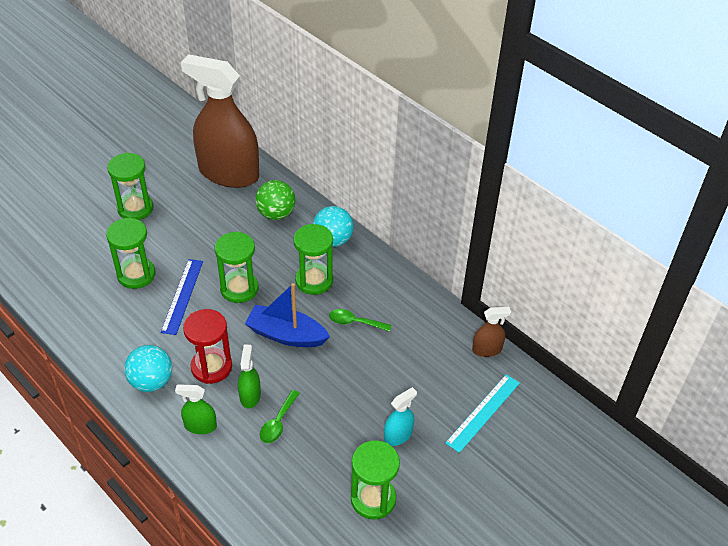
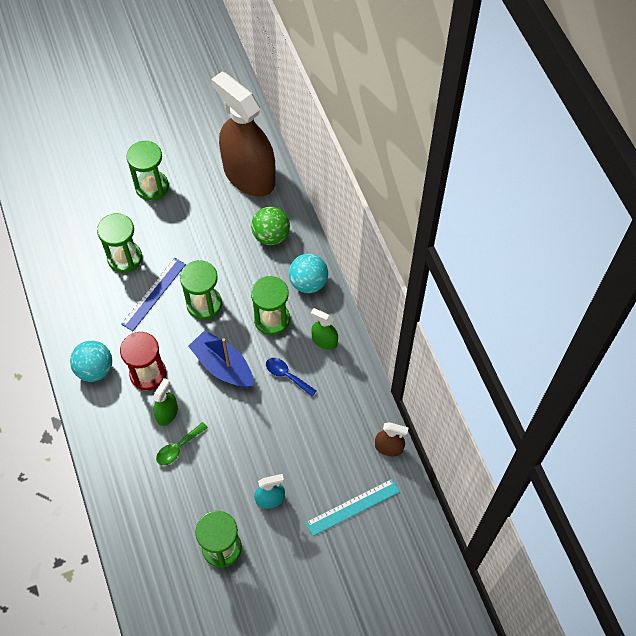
camera: 25 degrees right, 15 degrees up
(200, 426) = (116, 426): green spray bottle -> green spray bottle (324, 341)
(355, 322) = (287, 376): green spoon -> blue spoon

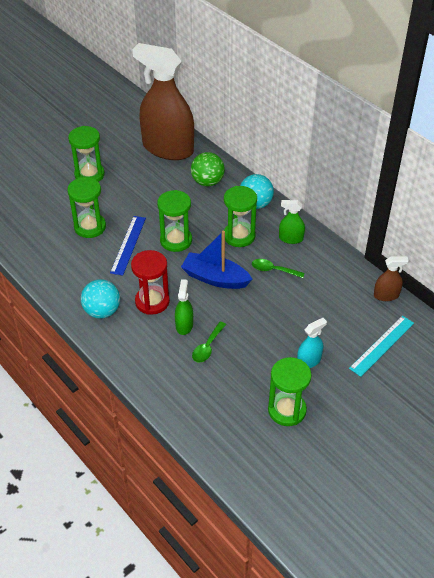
camera: 20 degrees left, 15 degrees down
(287, 376) = (273, 270): blue spoon -> green spoon

